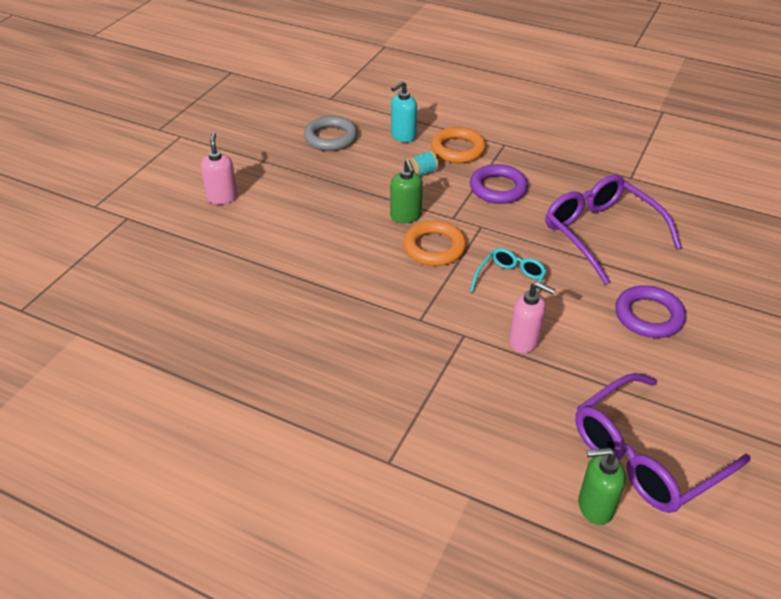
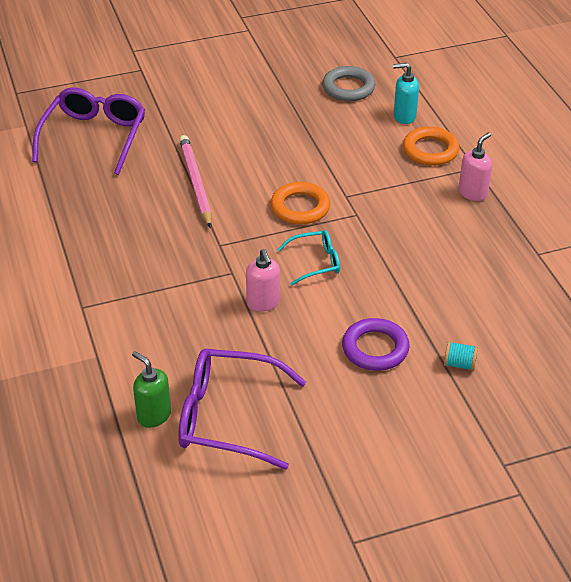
camera: 45 degrees right, 0 degrees up
(222, 197) = (214, 89): pink soap dispenser -> pink soap dispenser (473, 193)
(322, 282) = (195, 183): none -> pink pencil
(406, 216) = (314, 175): green soap dispenser -> none
(422, 173) = (375, 151): turquoise spool -> turquoise spool (459, 364)
(498, 188) = (413, 196): purple ring -> none
(601, 233) = (438, 275): purple glasses -> purple glasses (94, 137)

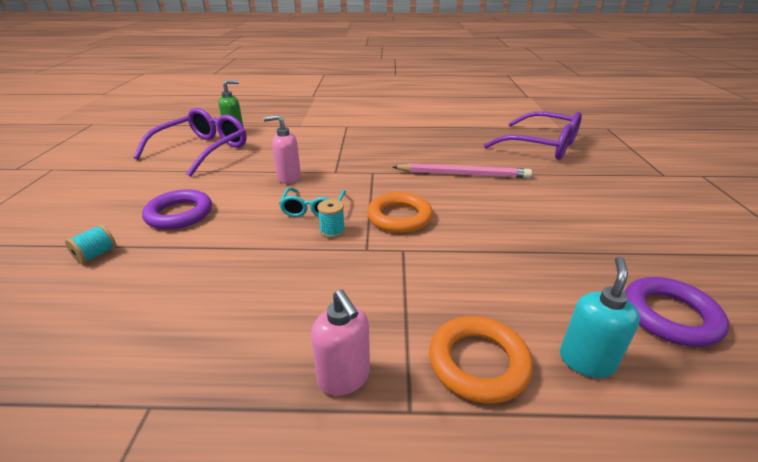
camera: 110 degrees right, 10 degrees down
(343, 239) = (332, 231): none -> turquoise spool
(348, 88) = (670, 316): grey ring -> purple ring

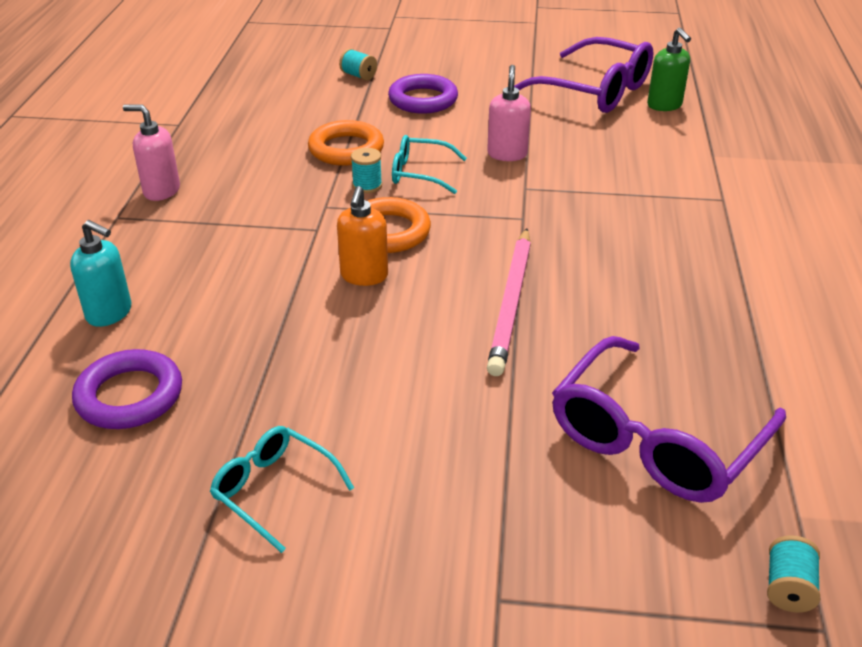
camera: 95 degrees right, 5 degrees up
(344, 378) = (161, 191): pink soap dispenser -> pink soap dispenser turned 45 degrees clockwise
(458, 222) = (364, 276): none -> orange soap dispenser
(478, 362) = (141, 253): orange ring -> orange ring (346, 149)
(596, 131) = (788, 588): none -> turquoise spool
(676, 235) = (274, 490): none -> turquoise glasses

